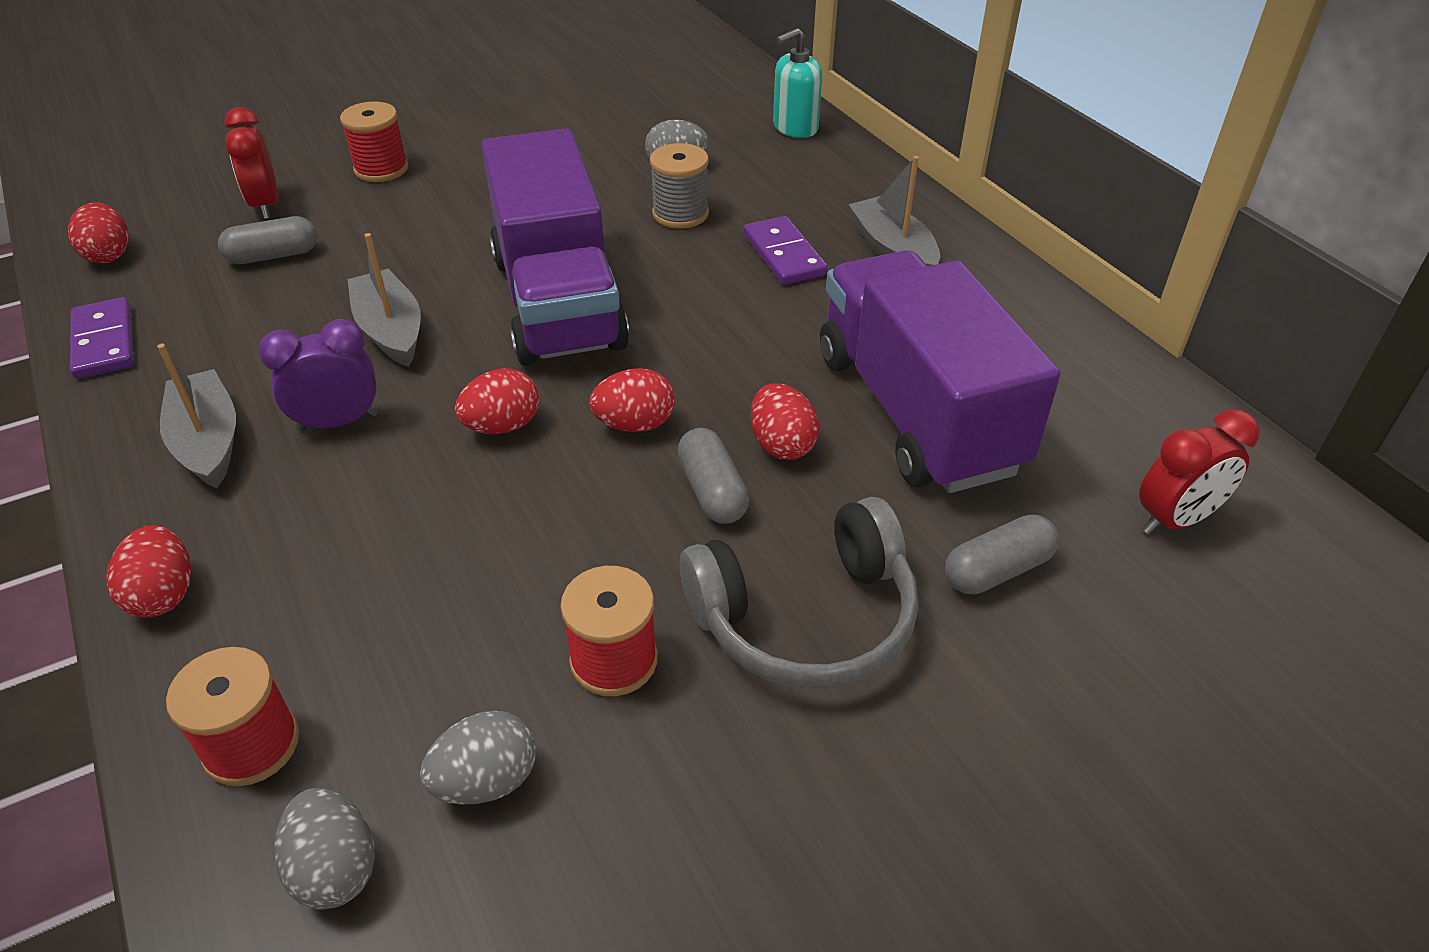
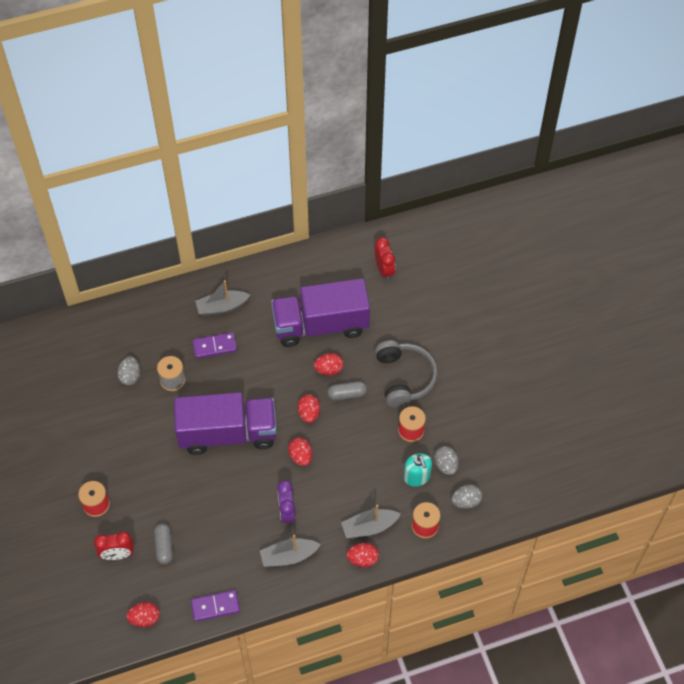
camera: 80 degrees left, 15 degrees up
(391, 330) = (233, 496): grey boat -> grey boat (369, 527)
(795, 127) = (108, 321): turquoise soap dispenser -> turquoise soap dispenser (417, 477)
(997, 570) = (395, 323): grey capsule -> none

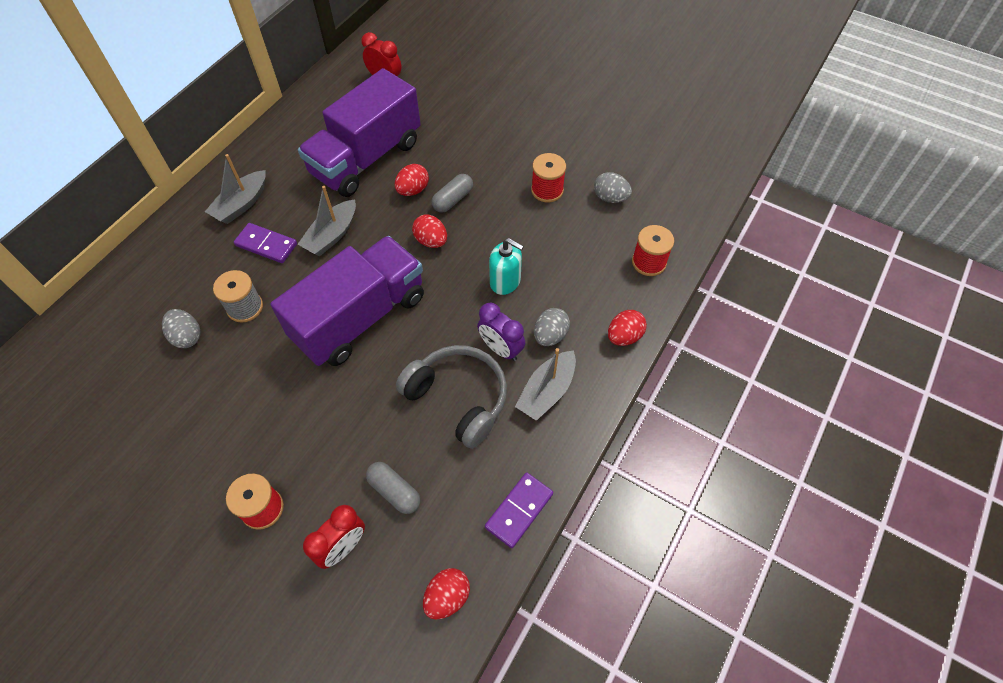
camera: 40 degrees left, 0 degrees up
(214, 346) = (266, 245): purple domino -> purple domino turned 75 degrees clockwise
(300, 456) = (462, 286): red egg -> none
(369, 527) = (598, 302): grey boat -> grey boat (331, 235)
(404, 378) = (494, 152): grey headphones -> grey headphones (458, 398)
(417, 477) = (595, 225): turquoise soap dispenser -> turquoise soap dispenser (505, 281)
(466, 501) = (661, 215): grey egg -> grey egg (550, 335)

